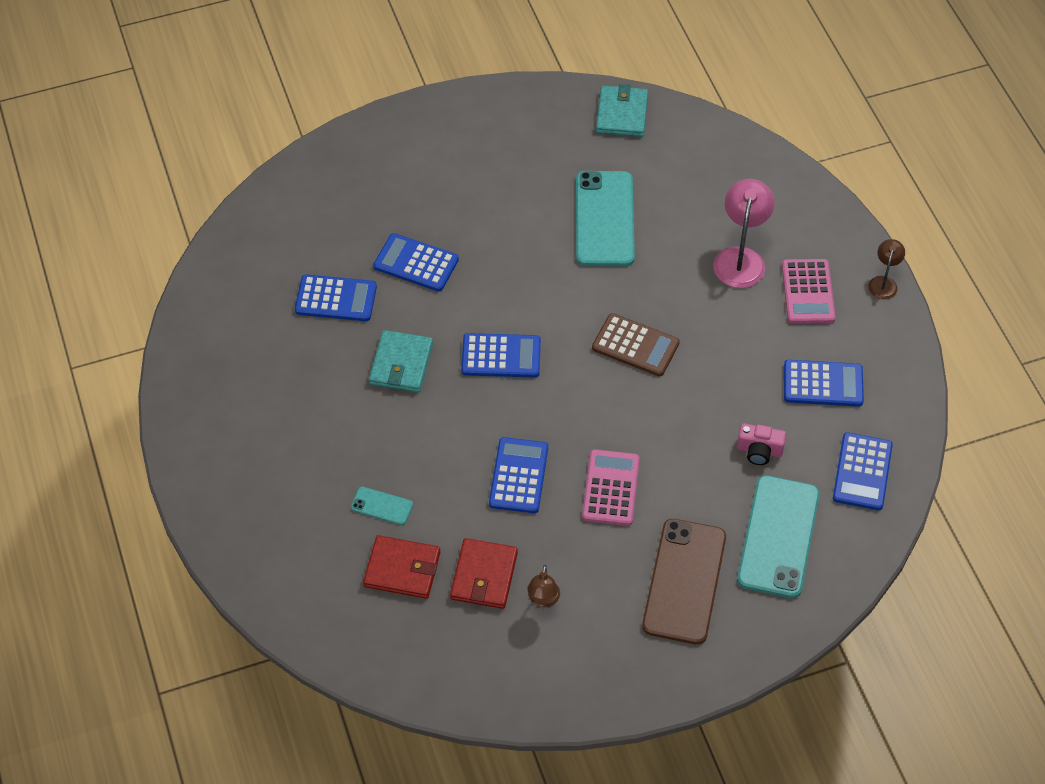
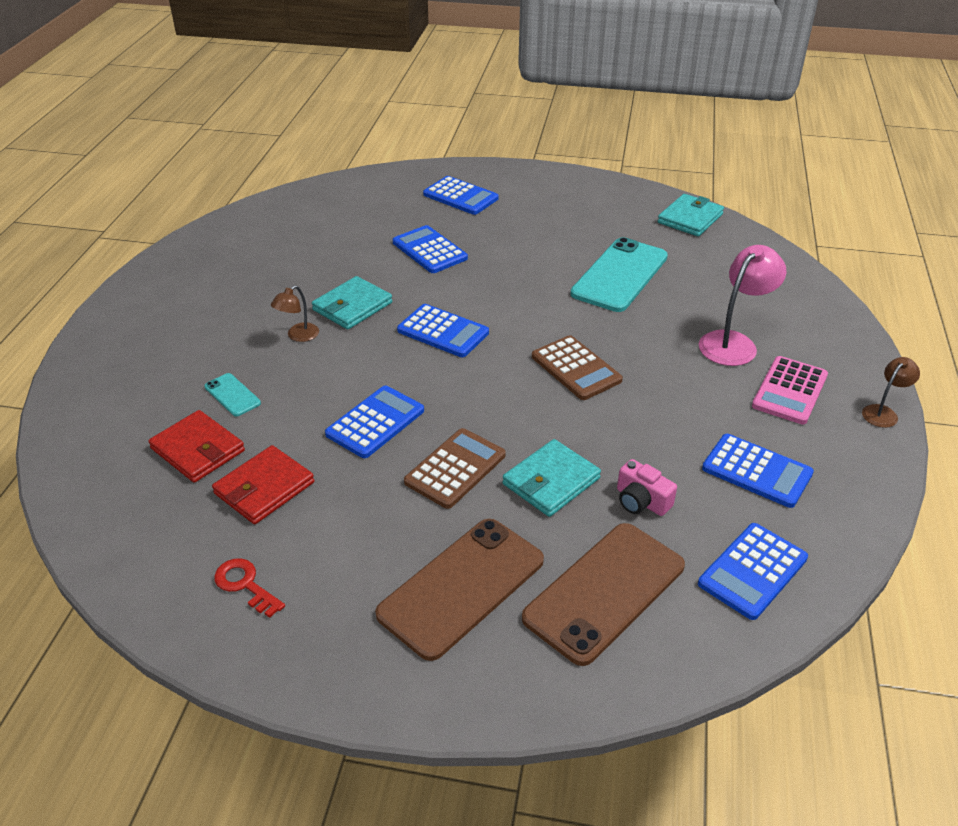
camera: 30 degrees right, 15 degrees down
(336, 299) = (343, 250): blue calculator -> blue calculator (460, 196)
(539, 656) = (245, 585): none -> red key
(543, 600) = (299, 535): brown lamp -> brown lamp (298, 336)
(611, 488) = (455, 469): pink calculator -> brown calculator
(687, 465) = (551, 481): none -> turquoise wallet
(778, 537) = (604, 591): turquoise phone -> brown phone

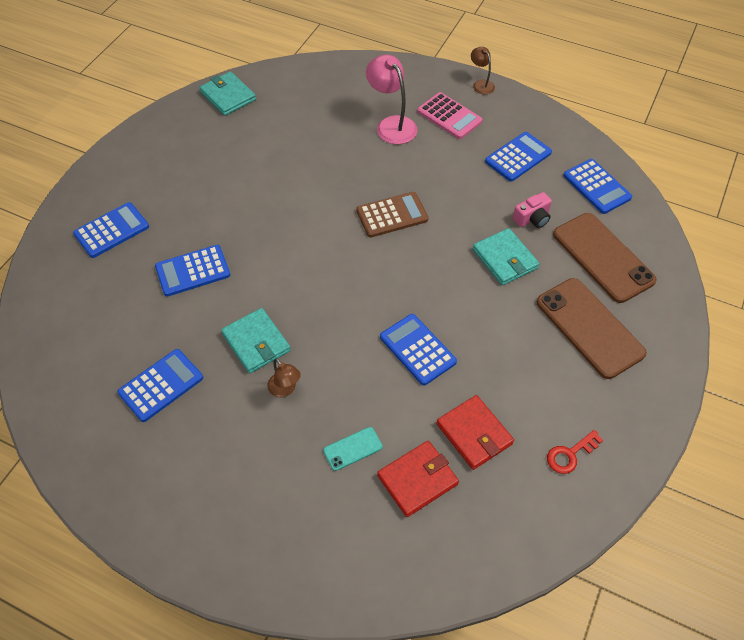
camera: 75 degrees left, 15 degrees up
(443, 332) = (318, 285): blue calculator -> blue calculator (161, 385)
(455, 469) = (480, 309): brown calculator -> none
(620, 275) = (287, 159): turquoise phone -> none

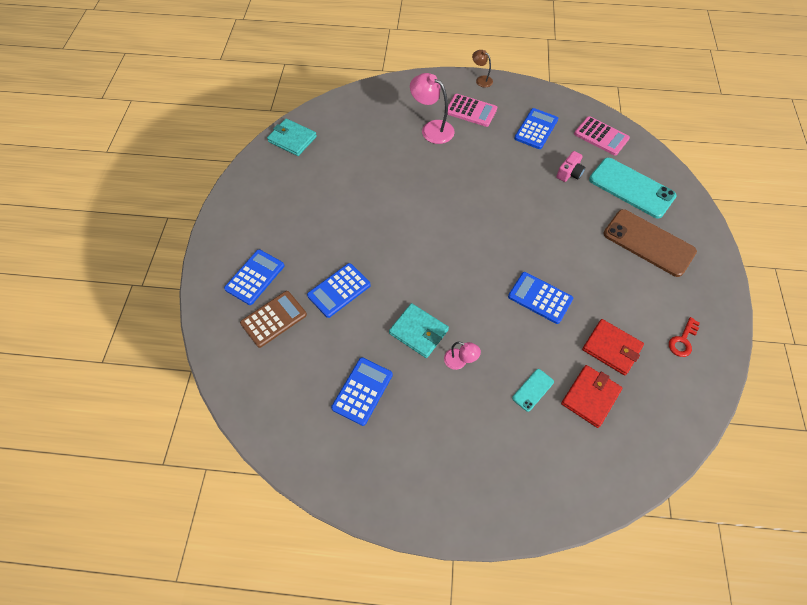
camera: 20 degrees left, 5 degrees up
(285, 389) = (459, 361): brown lamp -> pink lamp
(392, 215) = (468, 200): brown calculator -> brown calculator (274, 319)
(505, 259) = (566, 209): turquoise wallet -> none
(596, 187) = (601, 136): blue calculator -> pink calculator
(602, 257) = (631, 188): brown phone -> turquoise phone

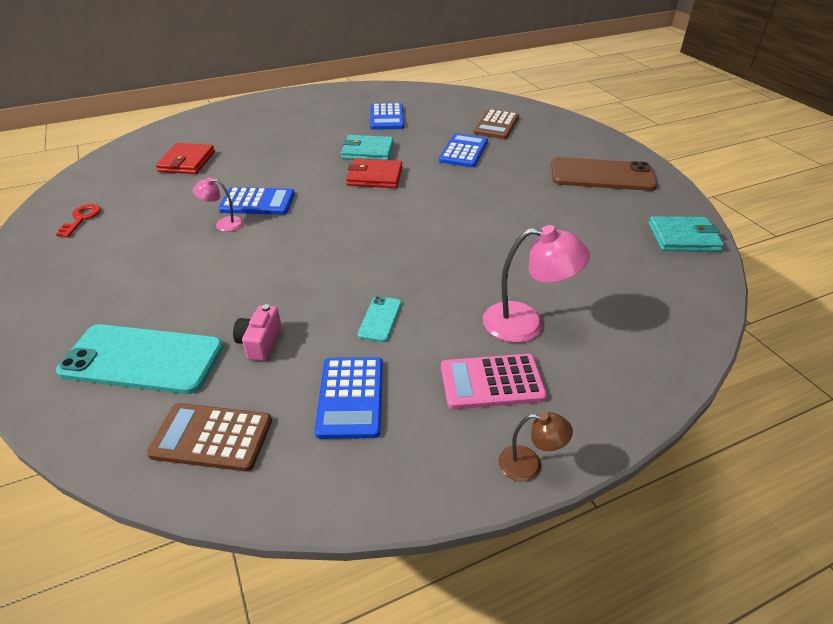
camera: 150 degrees right, 20 degrees down
(255, 277) = (544, 137): blue calculator -> none
(459, 361) = (318, 148): pink lamp -> pink lamp (223, 224)
(532, 390) = (243, 152): turquoise phone -> turquoise phone (380, 319)
(601, 136) = (212, 437): pink calculator -> brown calculator
(611, 348) = (168, 192): red wallet -> red wallet (375, 177)
(648, 242) = (116, 293): brown phone -> brown phone (602, 175)

